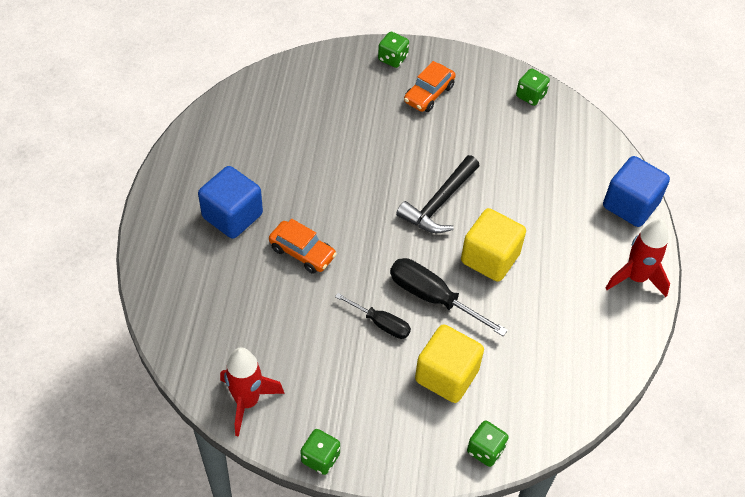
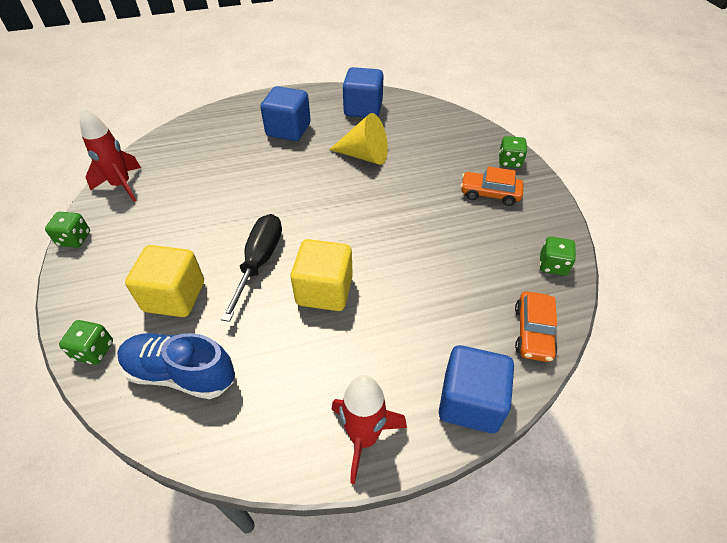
camera: 70 degrees right, 5 degrees down
(233, 135) = (363, 109): none -> blue cube
(302, 252) = (272, 172): orange car -> orange car (533, 332)
(319, 164) = (364, 155): none -> yellow cone
(380, 323) = (218, 236): black screwdriver -> none
(439, 203) = (368, 236): black hammer -> none
(536, 385) = (181, 373): none -> blue shoe

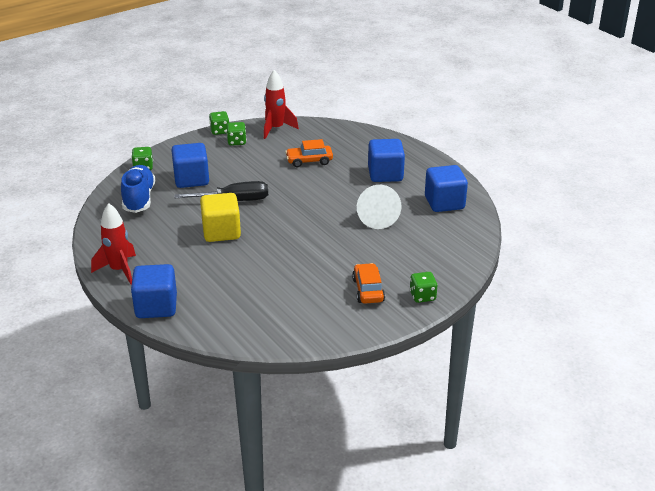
camera: 70 degrees right, 15 degrees down
(174, 296) = (191, 179): yellow cube -> blue cube
(364, 155) = (377, 217): yellow cone -> white cone
(533, 332) = (224, 328): orange car -> orange car (309, 161)
(552, 265) = (298, 332): green dice -> green dice (236, 142)

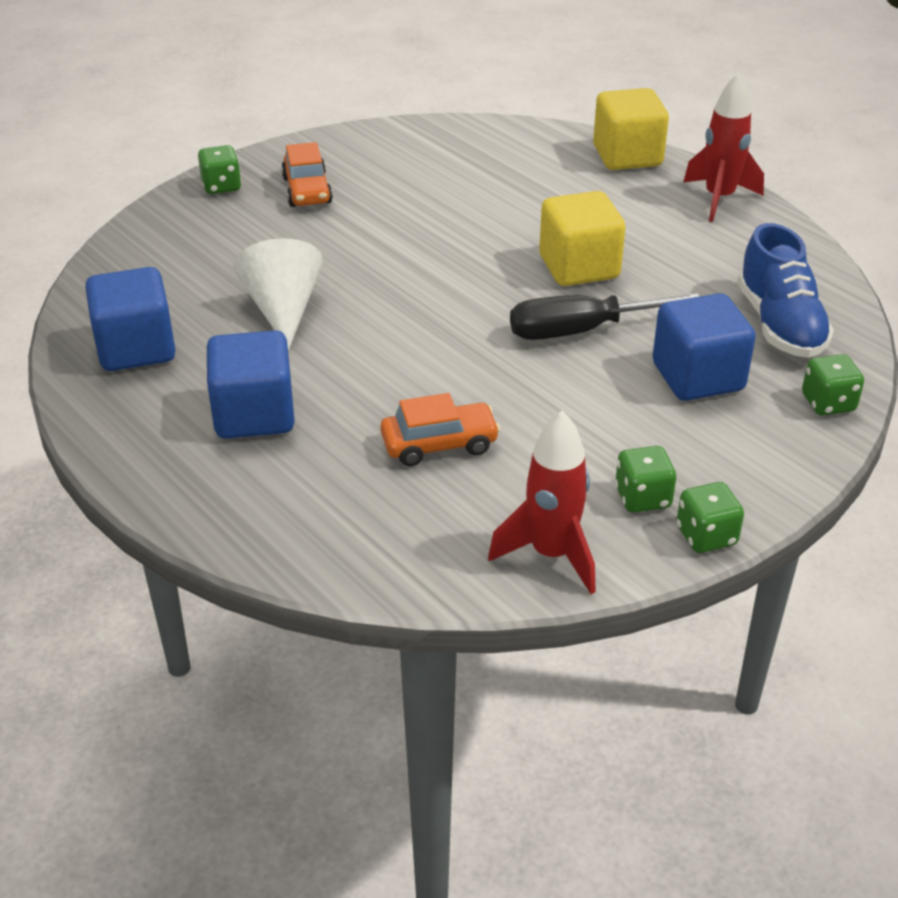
camera: 175 degrees right, 5 degrees up
(156, 306) = (627, 156): blue cube -> yellow cube

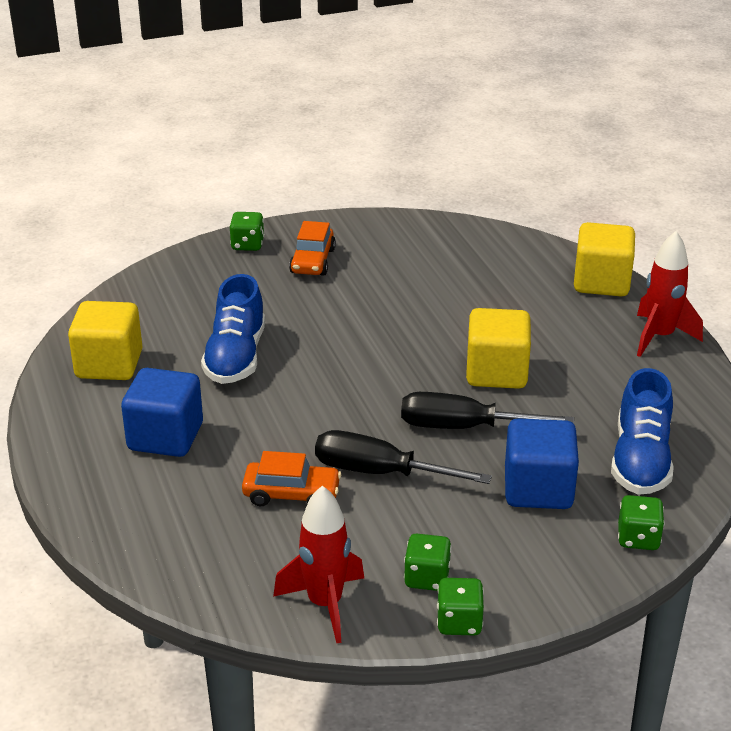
camera: 20 degrees right, 5 degrees down
(136, 349) = (109, 364): blue cube -> yellow cube
(283, 309) = (236, 357): white cone -> blue shoe
(523, 398) = (380, 472): none -> black screwdriver

